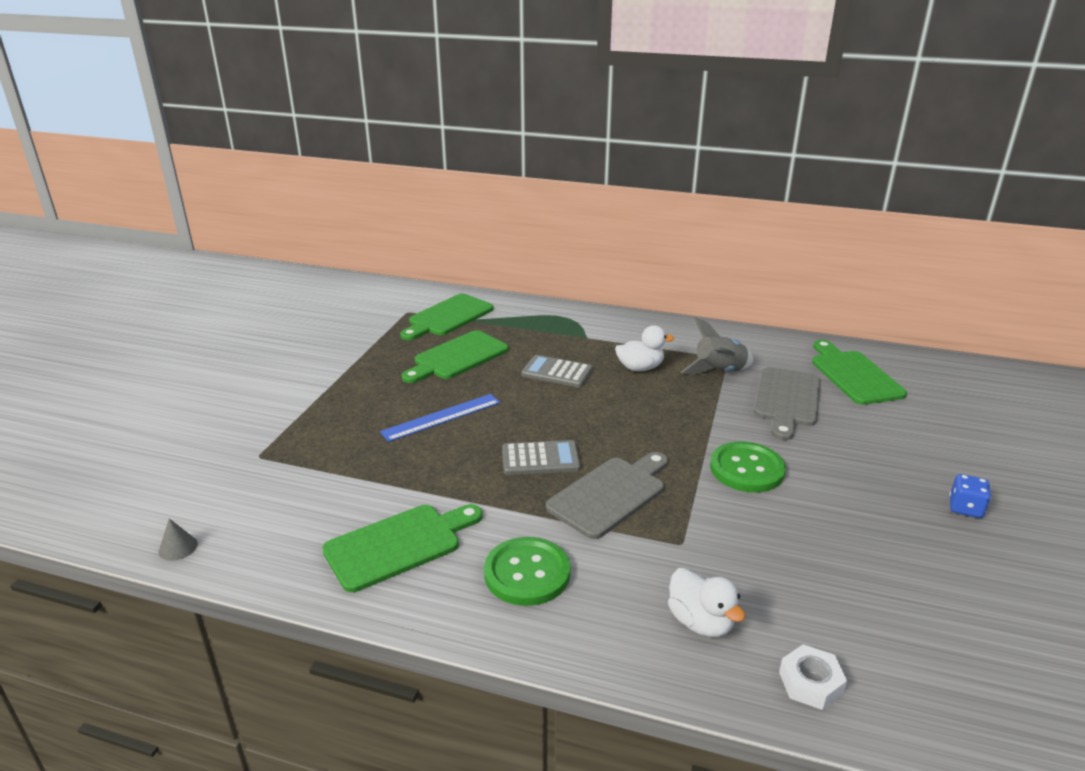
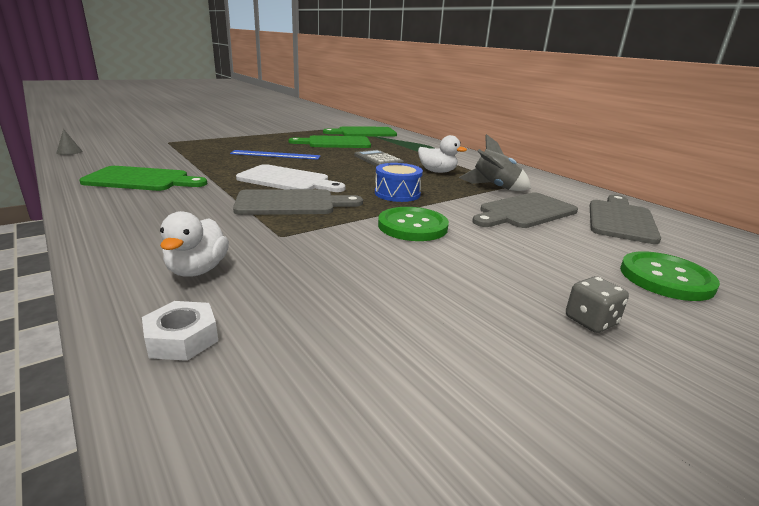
camera: 35 degrees right, 5 degrees down
(527, 573) = (165, 210): green button -> green button (666, 278)
(540, 459) = (287, 180): grey calculator -> white cutting board
(665, 426) = (397, 194): none -> blue drum
(854, 375) = (621, 220): green cutting board -> grey cutting board
(965, 508) = (590, 321): blue dice -> grey dice

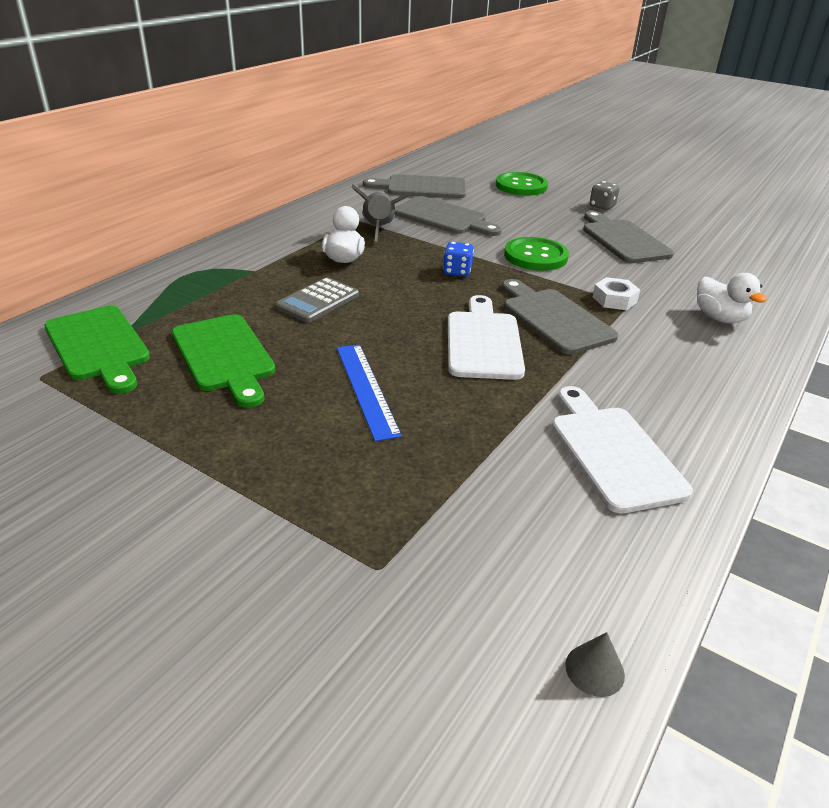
camera: 110 degrees left, 10 degrees up
(141, 180) = (613, 452): green cutting board -> white cutting board
(182, 338) = (773, 297): white nut -> white nut (614, 299)
(197, 270) = (719, 318): white duck -> white duck turned 75 degrees clockwise
(397, 194) = (457, 271): blue drum -> blue dice
(441, 290) = (623, 240): none -> grey cutting board

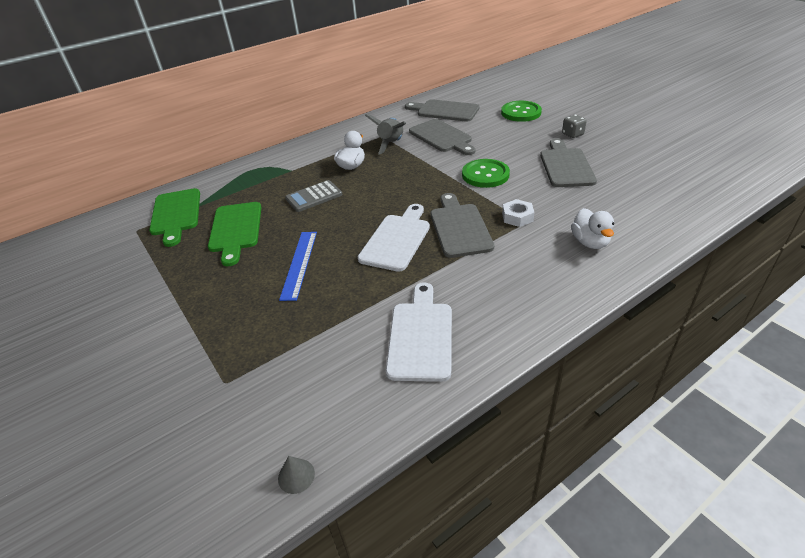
camera: 25 degrees right, 5 degrees up
(457, 271) = (419, 182): blue dice -> none

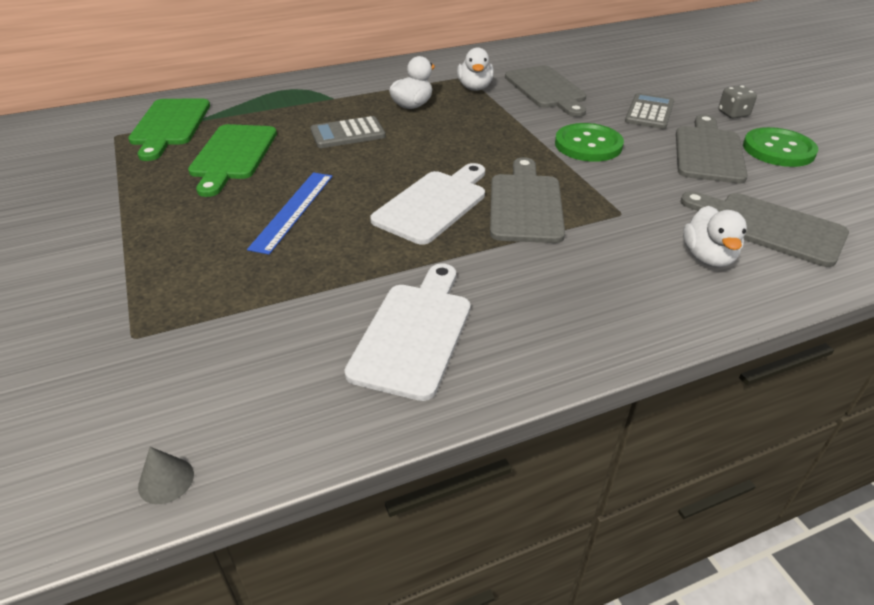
camera: 10 degrees right, 0 degrees up
(391, 144) = (475, 88): grey rocket -> white duck
(445, 111) = (563, 59): grey cutting board -> grey cutting board (769, 227)
(517, 142) = (649, 112): none -> grey calculator
(517, 217) = (613, 205): white nut -> none
(521, 113) = (668, 76): green button -> green button (778, 149)

